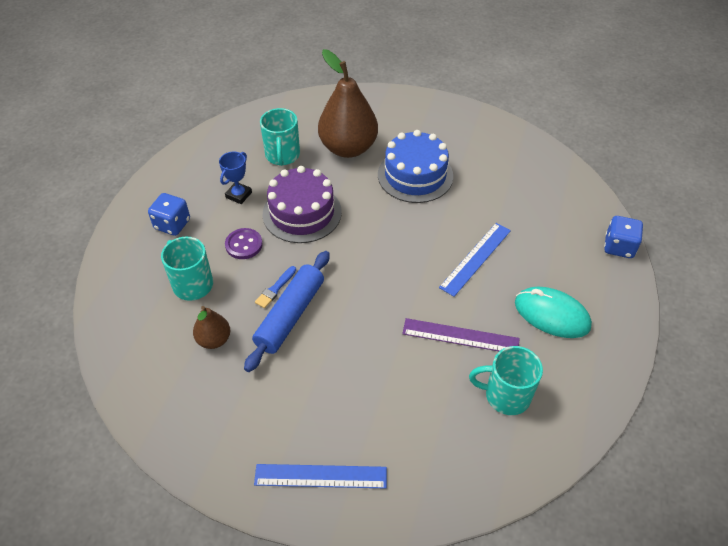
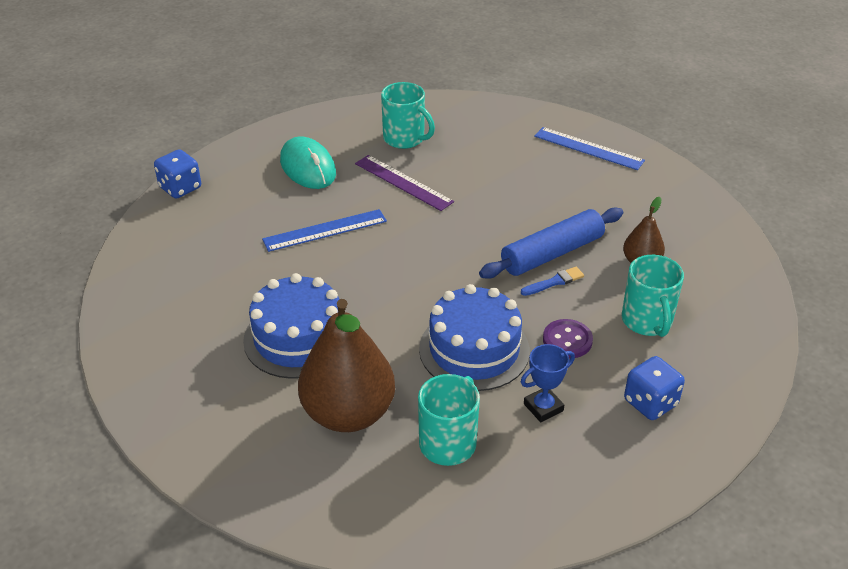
camera: 150 degrees left, 10 degrees down
(302, 213) = (474, 349): purple cake -> blue cake

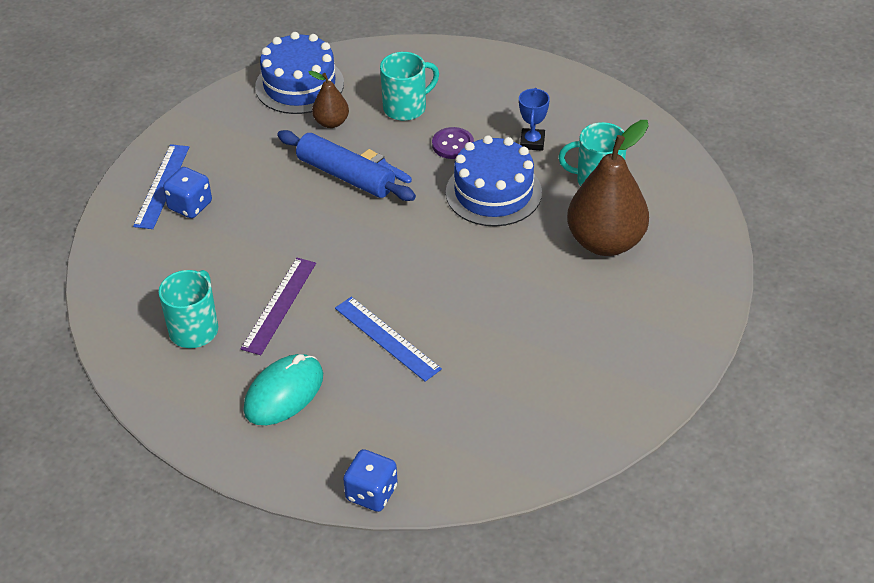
camera: 110 degrees left, 5 degrees up
(298, 338) = (543, 302): blue cake -> blue cake (299, 85)
(543, 407) = (532, 142): blue trophy -> blue trophy turned 60 degrees clockwise
(650, 403) = (494, 92): blue dice -> blue dice (190, 205)

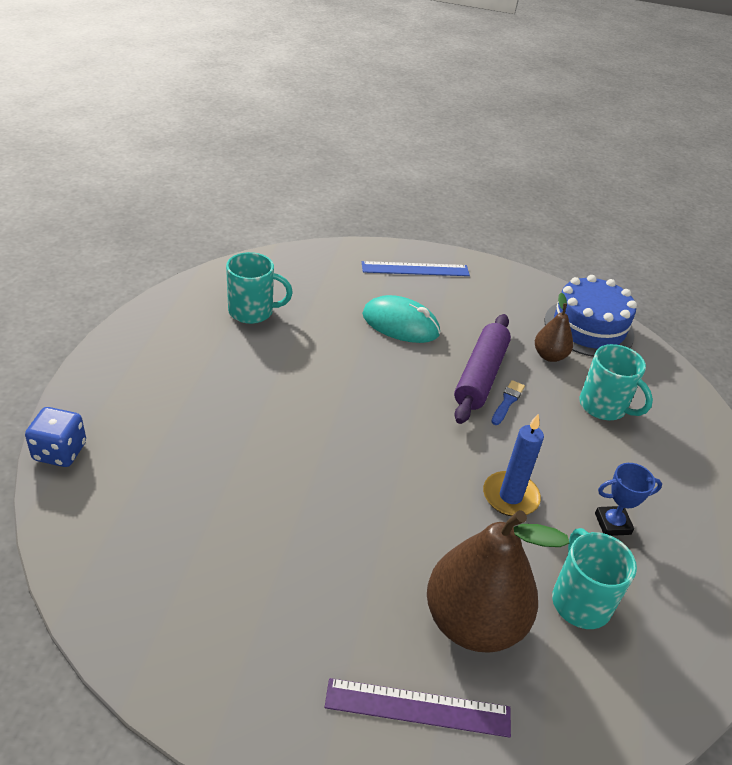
camera: 70 degrees right, 5 degrees down
(190, 205) = (398, 287): blue dice -> none
(279, 305) = (292, 356): purple ruler -> purple ruler (418, 707)
(284, 393) = (184, 375): turquoise mouse -> turquoise mouse (400, 324)
(346, 176) = (480, 376): blue rolling pin -> purple rolling pin
(387, 338) = (265, 436): blue ruler -> none
(453, 145) = (568, 451): purple button -> none
(493, 192) = (510, 496): blue cake -> blue candle

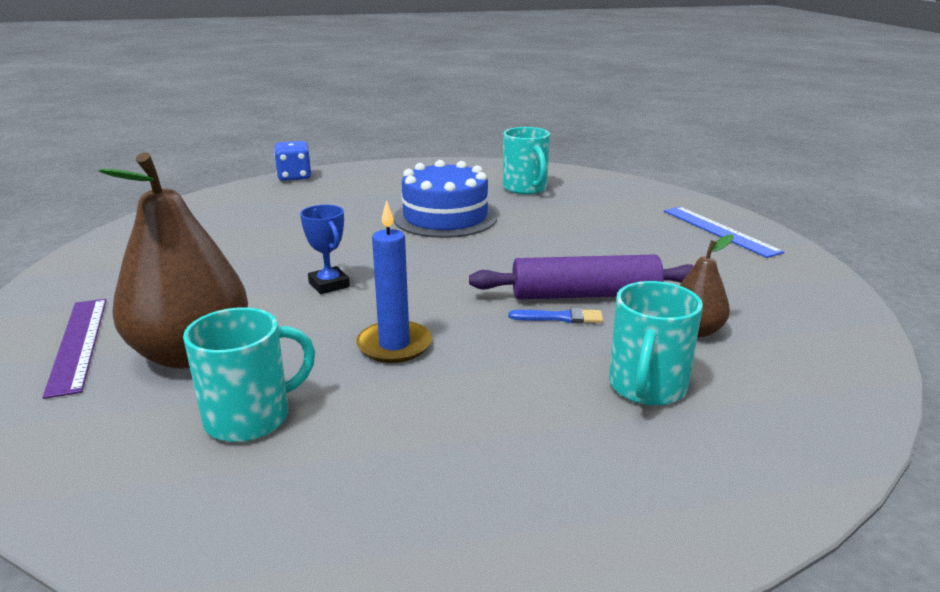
camera: 70 degrees right, 15 degrees down
(400, 324) = (608, 242): turquoise mouse -> none
(588, 328) = (814, 350): blue cake -> blue cake (445, 217)
(612, 523) = (406, 426): blue trophy -> blue trophy (329, 285)

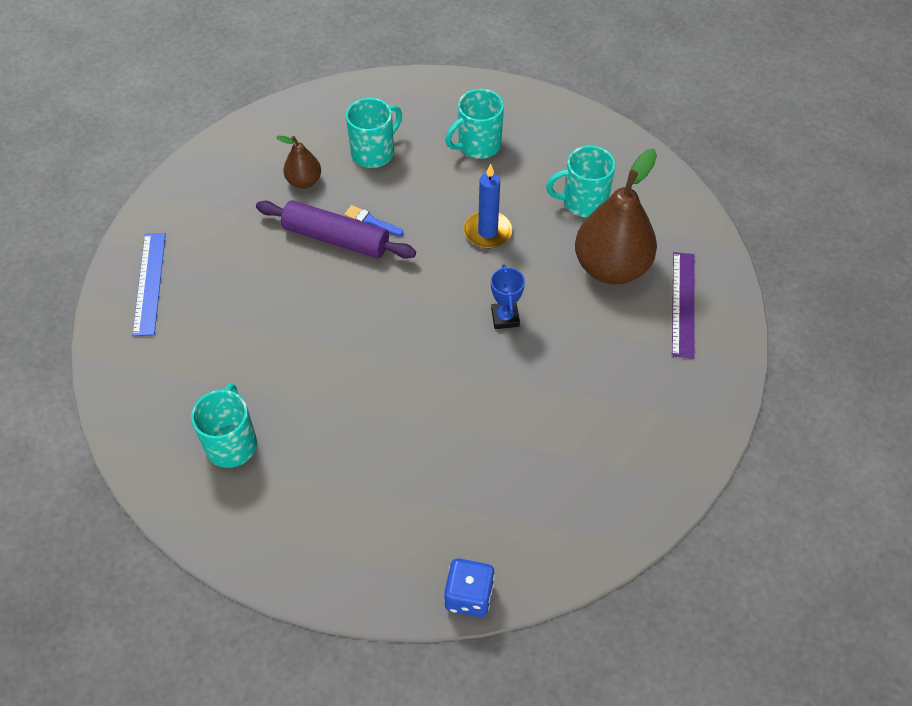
camera: 155 degrees left, 30 degrees up
(445, 217) = (357, 402): blue cake -> none
(487, 448) = (478, 145): none -> turquoise mug

